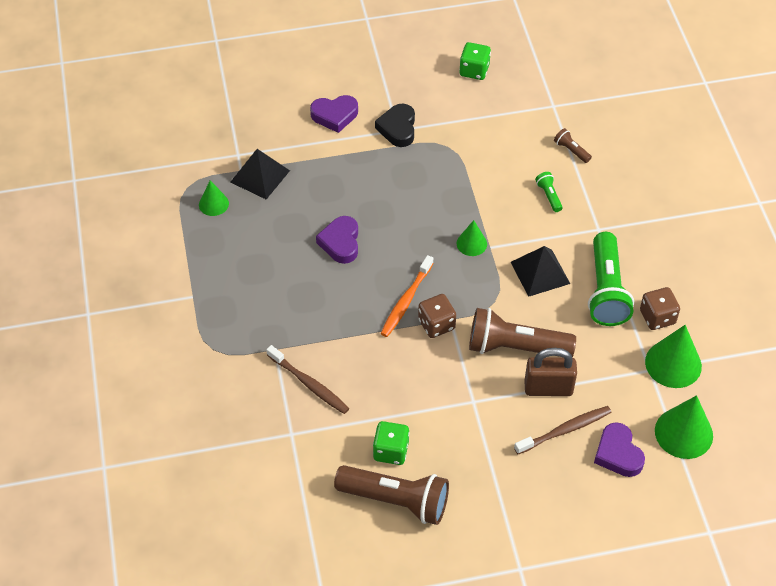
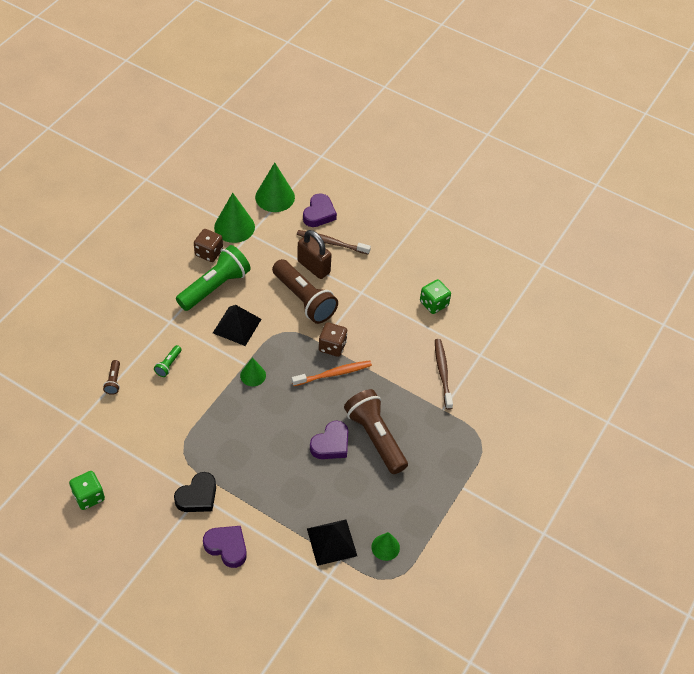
camera: 140 degrees left, 0 degrees up
(396, 501) = (456, 279): brown flashlight -> brown flashlight (375, 437)

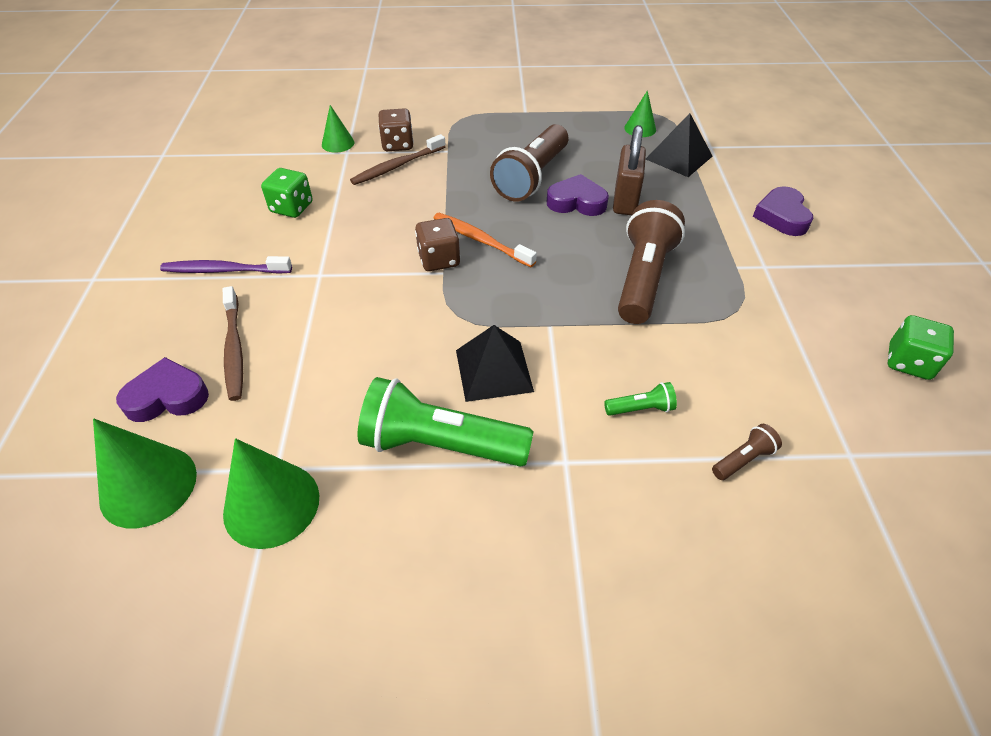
camera: 120 degrees left, 5 degrees down
(197, 496) = (767, 266): black heart -> none
(209, 252) = (367, 504): brown dice -> brown dice (397, 144)
(253, 375) = (558, 308): green cone -> green cone (338, 143)
(304, 299) = (379, 323): brown flashlight -> brown flashlight (643, 278)
(313, 267) = (303, 344): brown padlock -> brown padlock (625, 200)
(395, 257) = (225, 270): none -> purple toothbrush

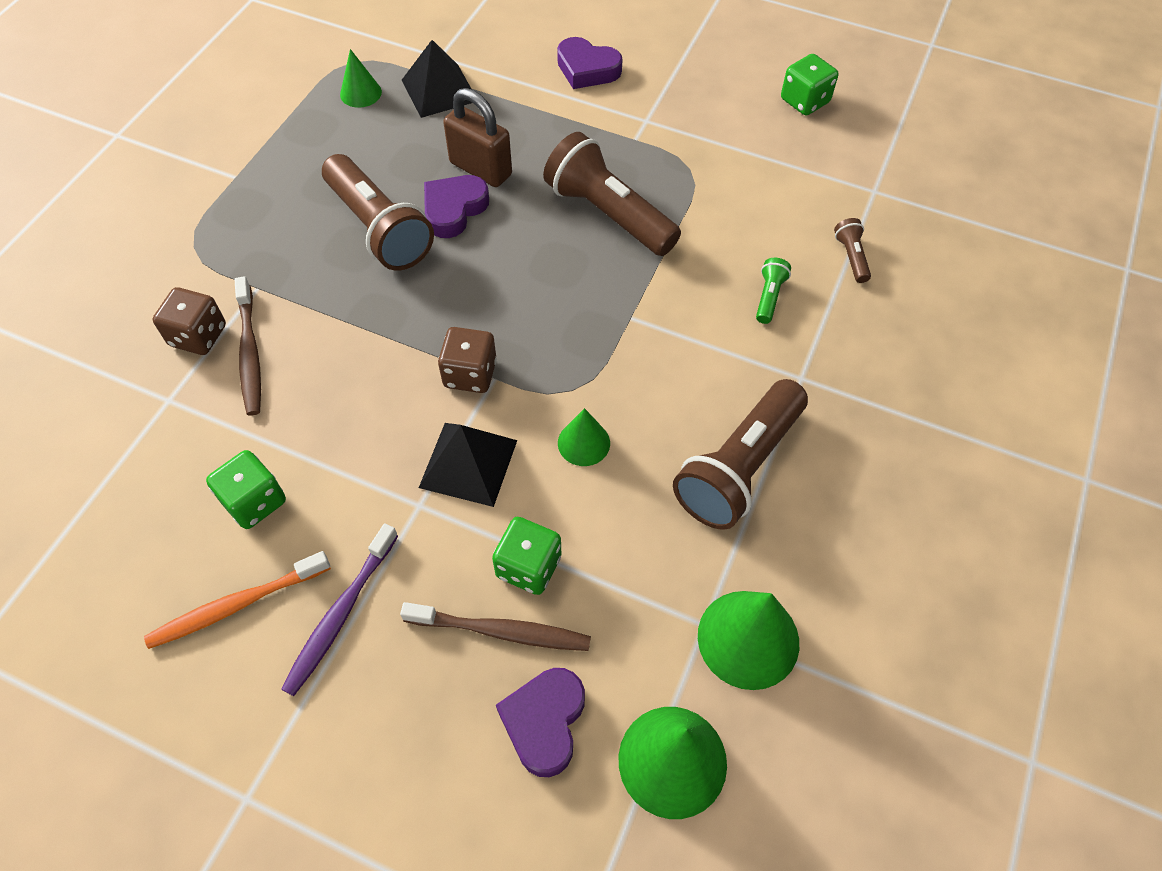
camera: 65 degrees left, 10 degrees up
(291, 345) = (528, 566): none -> green dice
(338, 143) = (137, 404): green cone -> green cone (583, 443)
(440, 444) = (739, 467): green flashlight -> brown flashlight
(481, 240) = (462, 322): orange toothbrush -> orange toothbrush (237, 605)
(494, 370) = (667, 388): black pyramid -> black pyramid (468, 463)

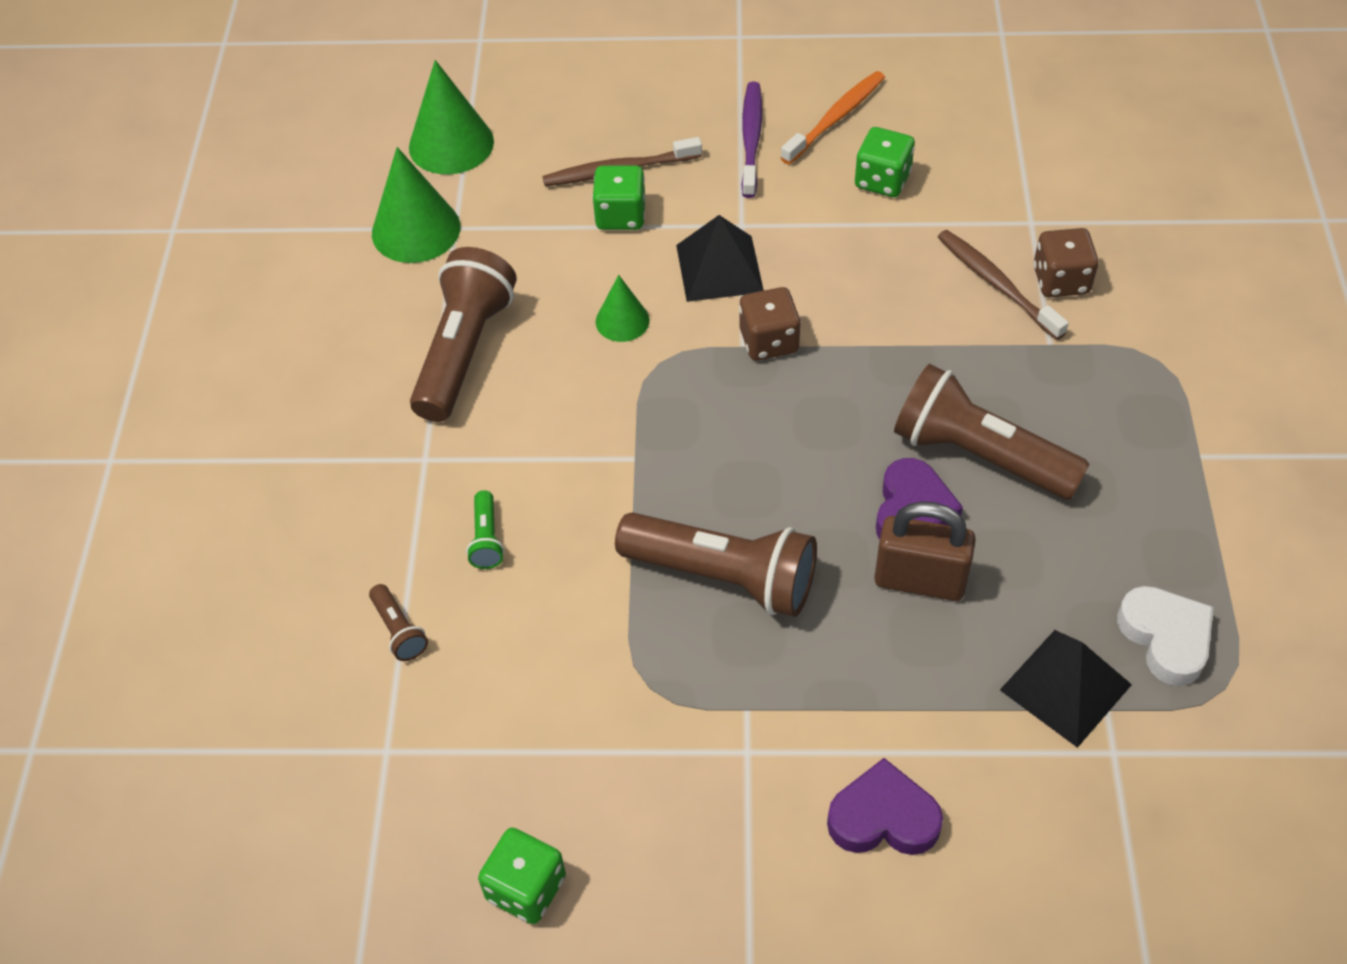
camera: 160 degrees right, 5 degrees down
(360, 93) = (1166, 638): green cone -> white heart
(544, 722) = (556, 133): purple heart -> none

